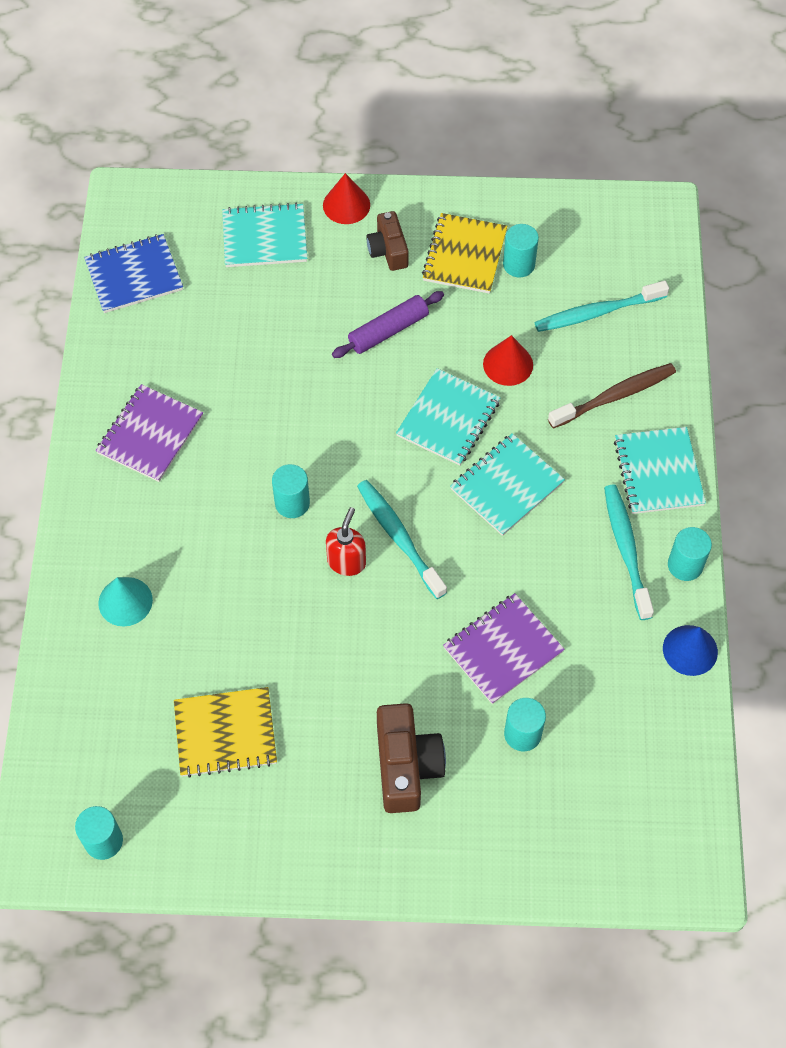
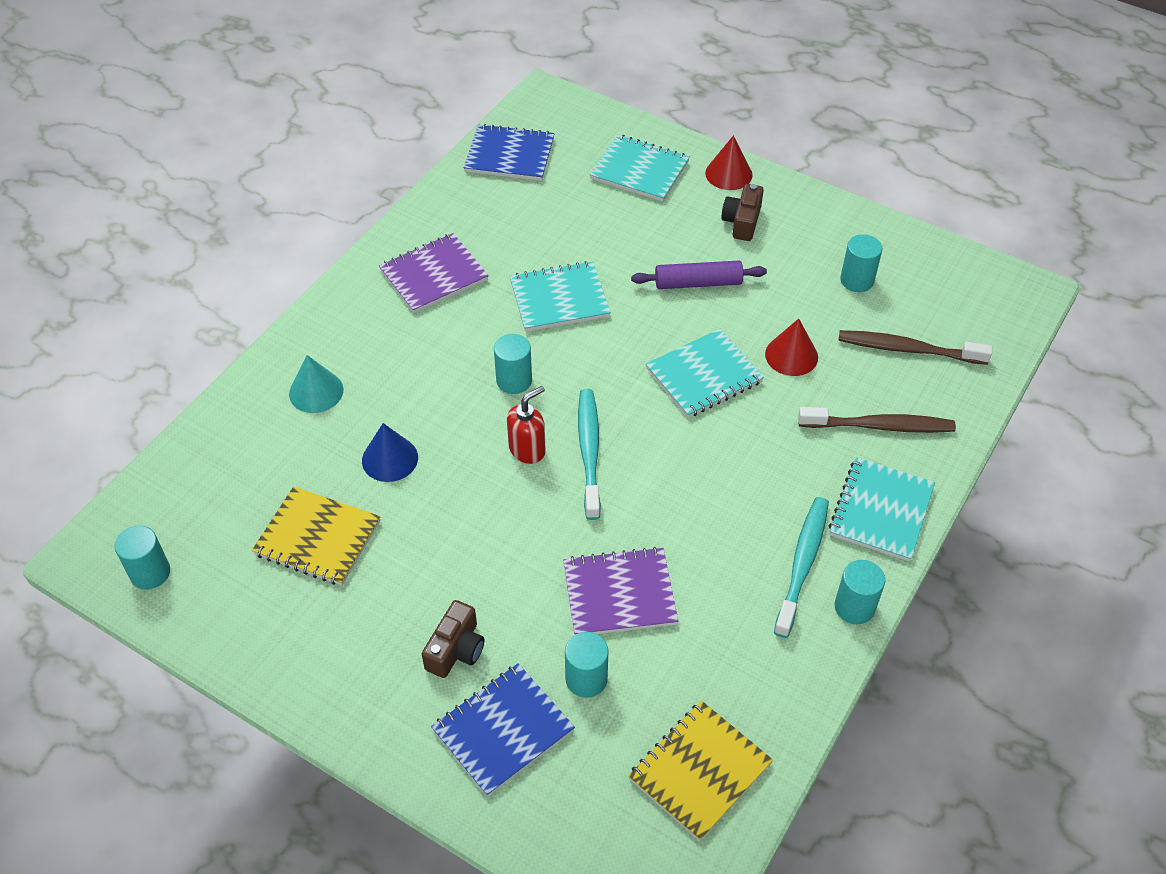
camera: 30 degrees right, 10 degrees down
(406, 766) = (456, 649): brown camera -> brown camera, size x0.65
(464, 255) = (810, 253): yellow notebook -> yellow notebook (699, 771)
(486, 810) = (503, 730): none -> blue notebook
(506, 486) = (720, 455): turquoise notebook -> turquoise notebook (559, 298)
(597, 312) = (908, 349): turquoise toothbrush -> brown toothbrush
(690, 650) = (808, 688): blue cone -> blue cone (390, 459)

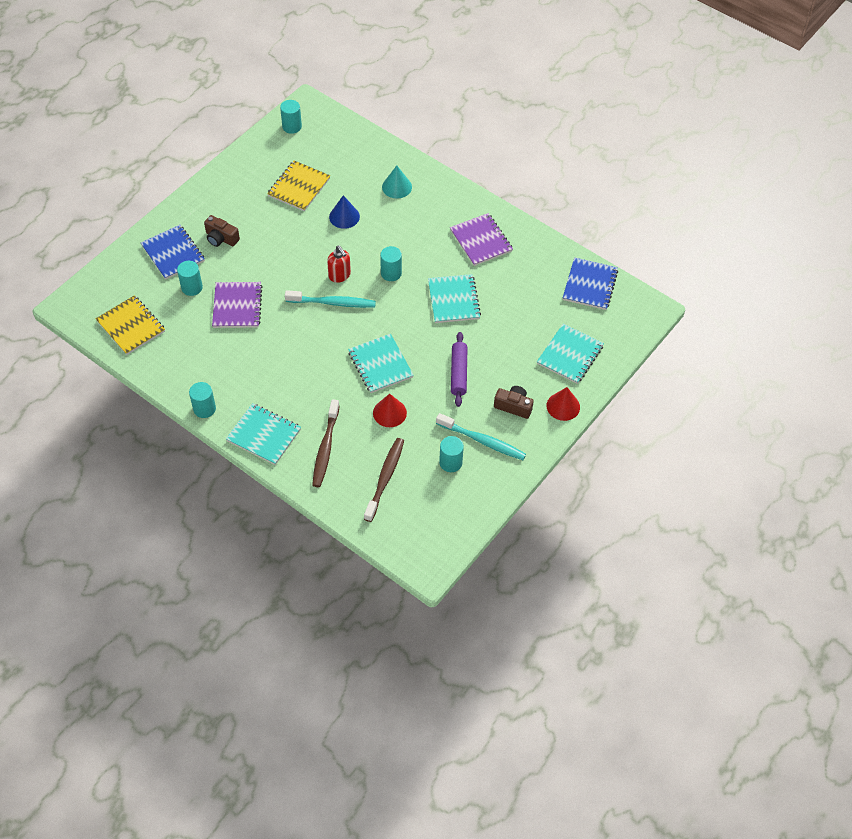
camera: 95 degrees right, 5 degrees up
(802, 564) = (237, 390): turquoise toothbrush -> turquoise toothbrush (482, 441)

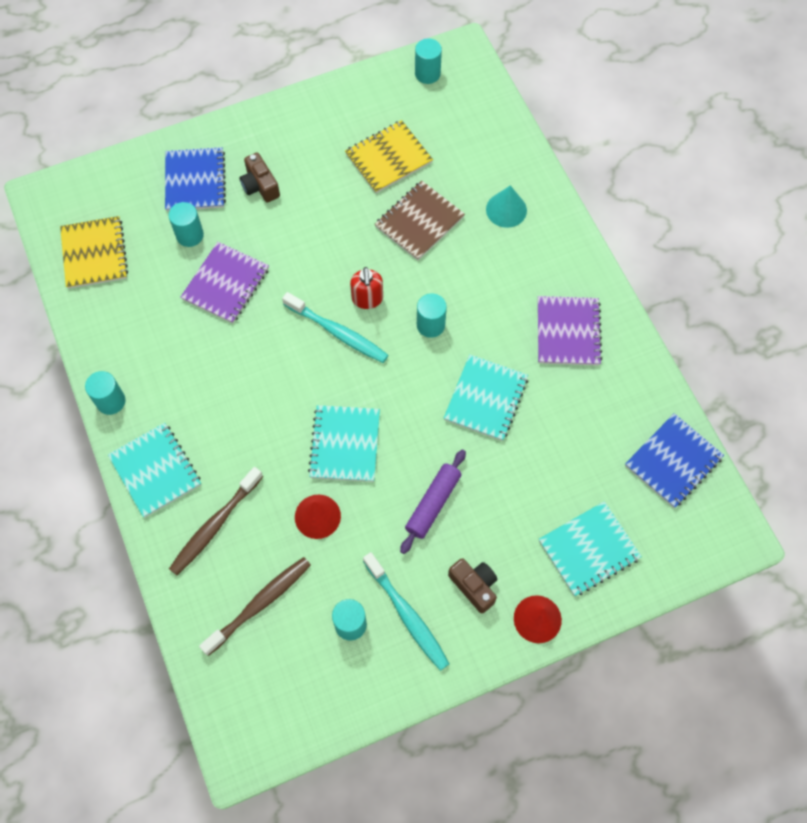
camera: 30 degrees right, 10 degrees up
(344, 216) = (419, 222): blue cone -> brown notebook

